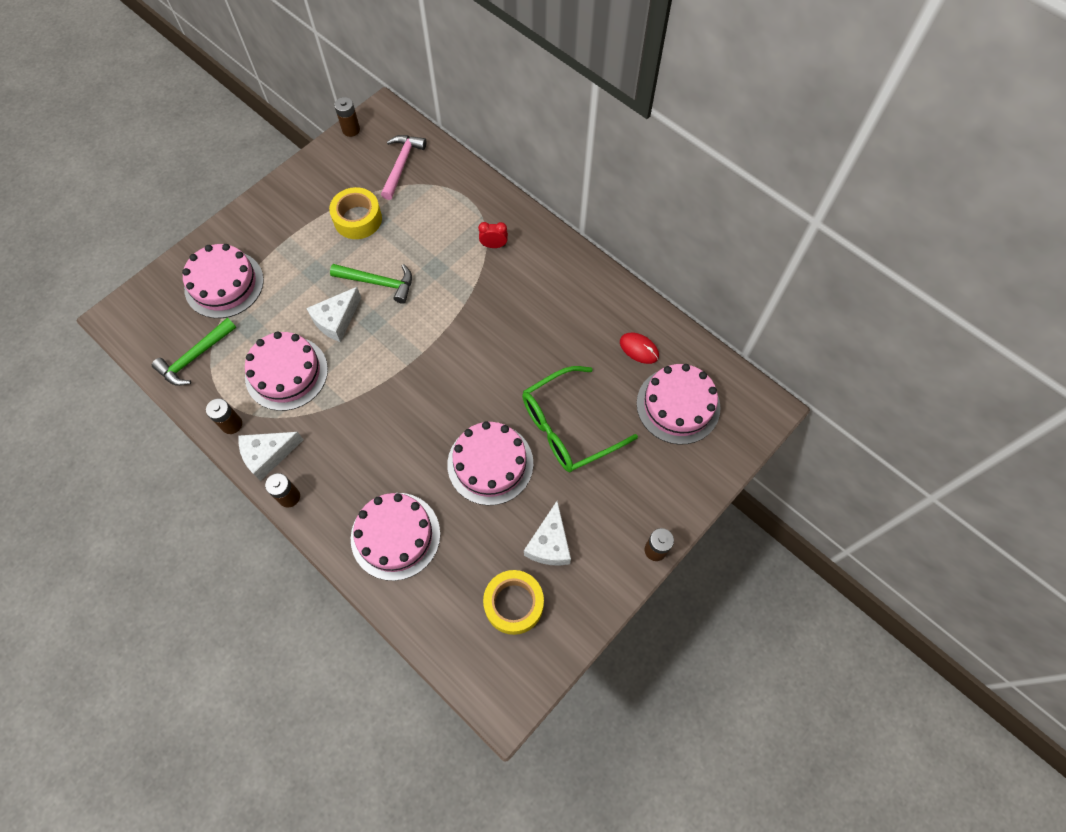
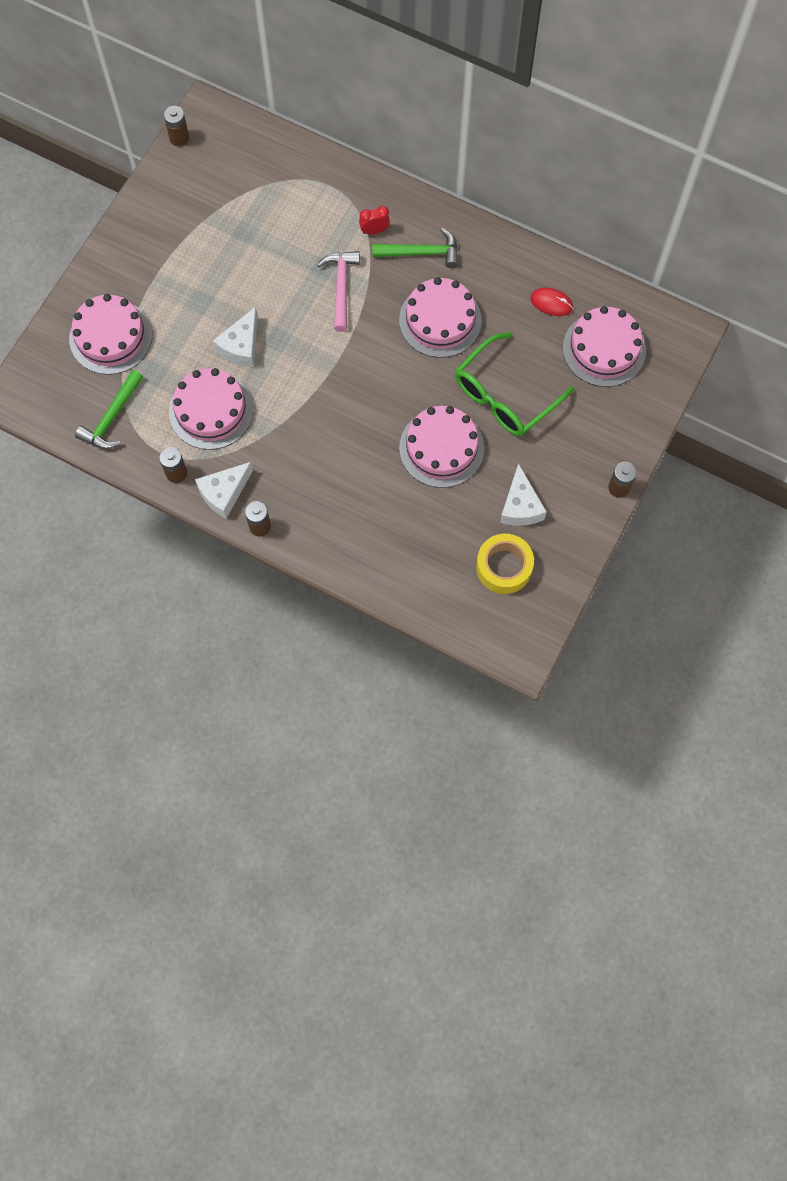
camera: 15 degrees left, 5 degrees up
(357, 219) = (223, 235): yellow tape -> none
(378, 283) = (270, 298): green hammer -> green hammer (421, 253)
(395, 536) = (374, 535): pink cake -> pink cake (440, 320)
(401, 165) = (248, 165): pink hammer -> pink hammer (341, 287)

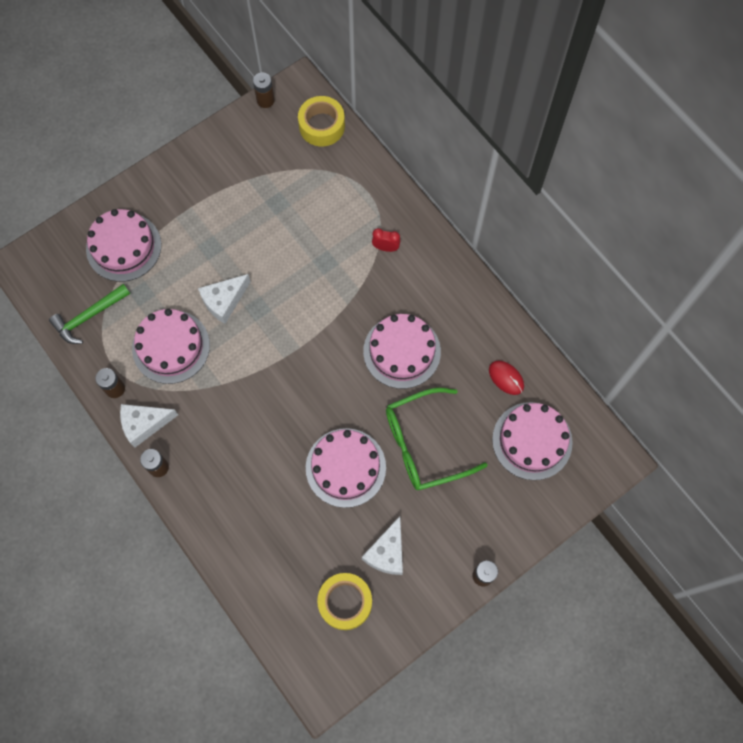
camera: 25 degrees right, 0 degrees up
(250, 140) = (322, 126): none -> yellow tape
(341, 287) = (332, 285): pink hammer -> none
(421, 253) = (416, 284): green hammer -> none

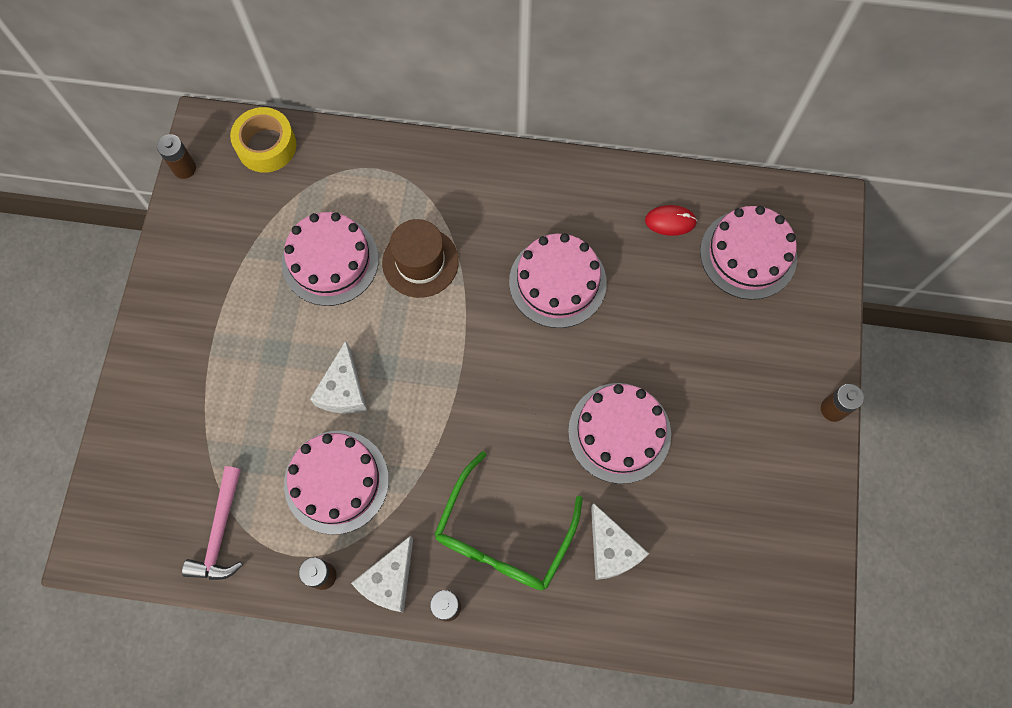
camera: 45 degrees left, 0 degrees up
(88, 317) = (220, 533): green hammer -> pink hammer
(123, 247) = (184, 431): pink cake -> pink cake (330, 260)
(337, 269) = (420, 262): none -> brown hat
(345, 602) = (748, 553): yellow tape -> none
(385, 247) = (444, 203): red clock -> none
(387, 552) = (735, 471): white cheese -> white cheese (611, 549)
(424, 444) = (664, 345): green glasses -> green glasses (503, 535)

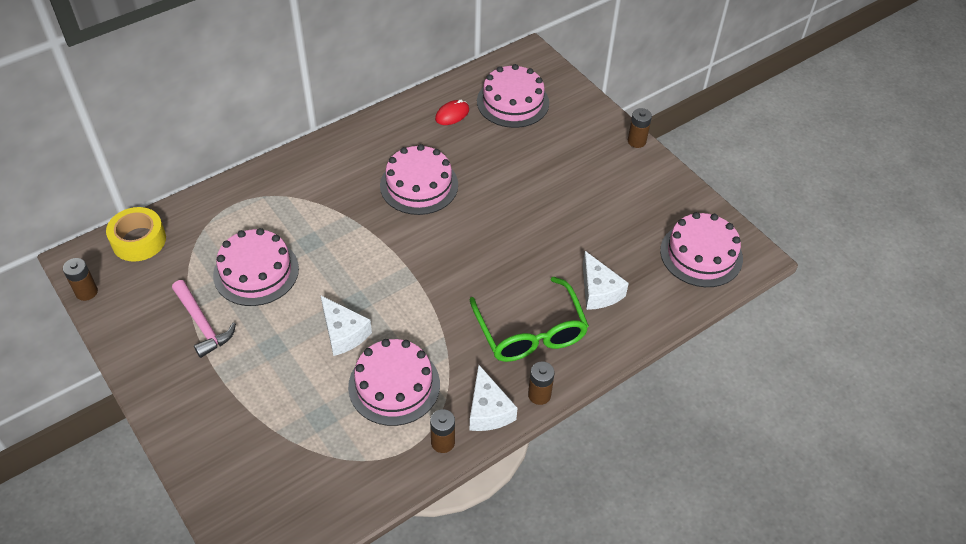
camera: 45 degrees left, 20 degrees down
(220, 533) = (345, 476): pink hammer -> pink hammer (202, 324)
(420, 262) = (320, 232): brown hat -> none
(611, 549) = (599, 291): white cheese -> white cheese turned 45 degrees clockwise
(619, 432) = (538, 232): pink cake -> pink cake (701, 254)

